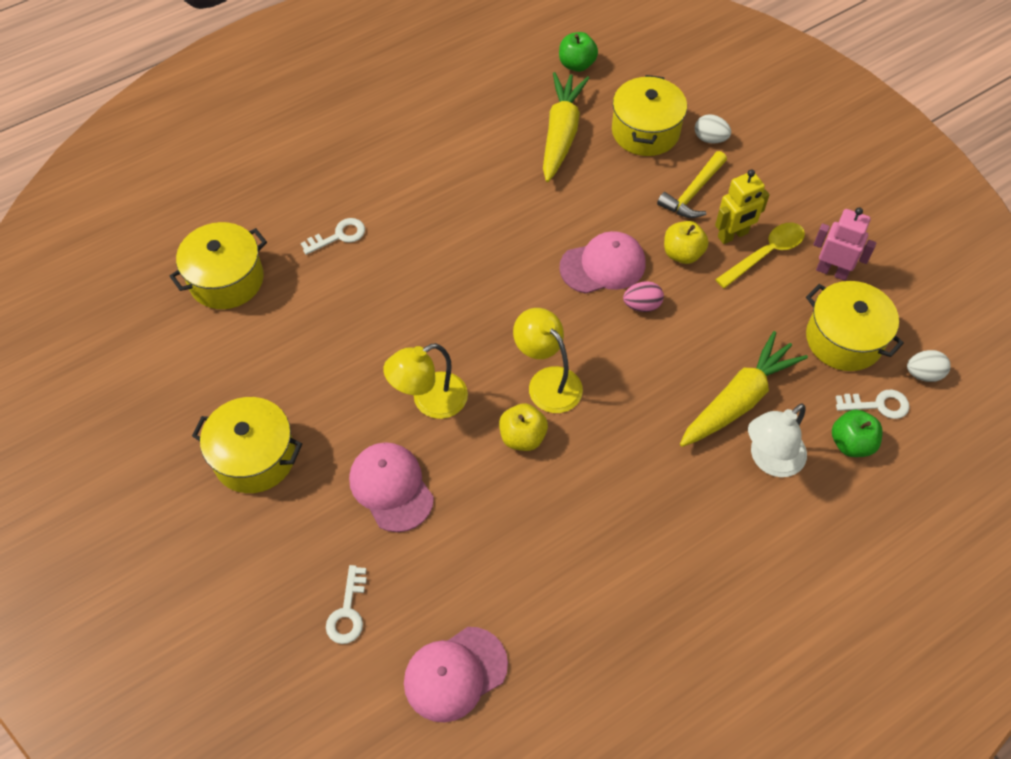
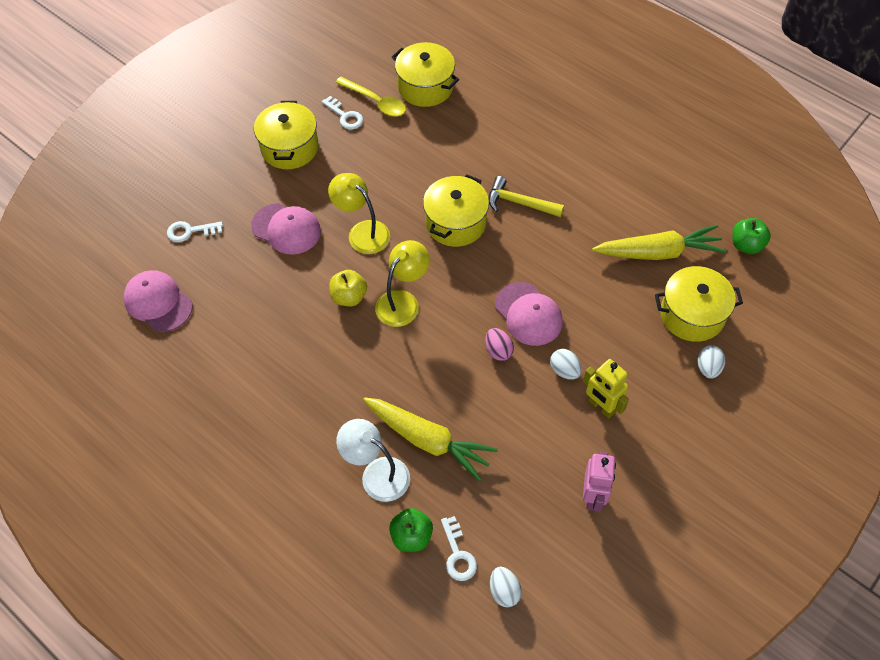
camera: 75 degrees right, 0 degrees up
(338, 236) = (488, 137): white key -> white key (345, 116)
(391, 487) = (286, 229): pink cap -> pink cap turned 75 degrees clockwise
(682, 254) = (564, 370): yellow apple -> white egg
(693, 193) = (637, 366): yellow hammer -> yellow hammer (519, 203)
(765, 254) = (590, 437): yellow spoon -> yellow spoon (375, 102)
(844, 339) = (519, 516): yellow pot -> yellow pot (455, 223)

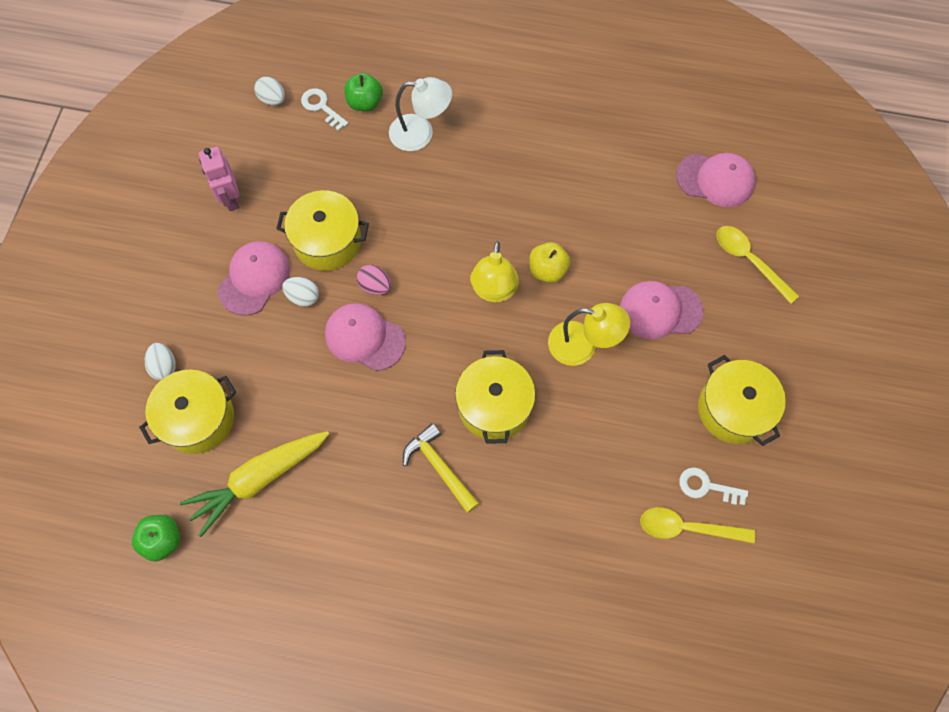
camera: 150 degrees right, 10 degrees up
(190, 231) = (749, 261): white key -> yellow spoon
(425, 87) = (644, 585): yellow pot -> yellow pot (327, 241)
(428, 440) = (393, 178): yellow carrot -> none
(519, 203) = (439, 467): yellow hammer -> yellow hammer turned 120 degrees counterclockwise
(601, 406) = (254, 279): yellow robot -> pink cap

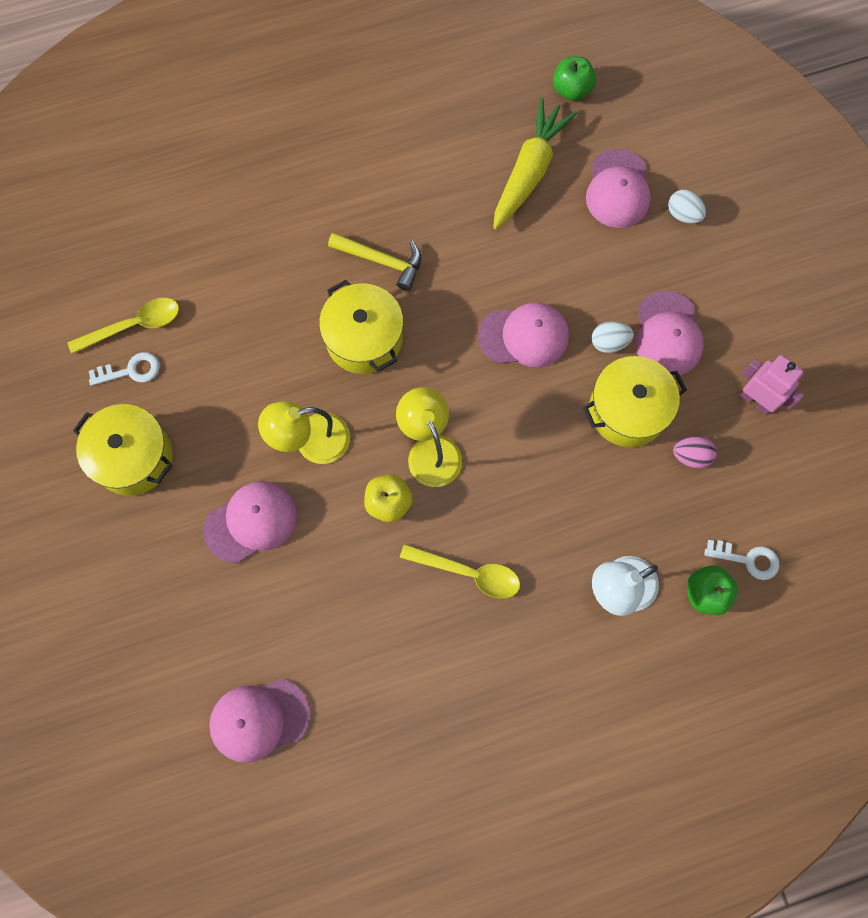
camera: 150 degrees right, 5 degrees up
(198, 419) = (618, 189): yellow pot -> pink cap
(272, 99) = (806, 538): white egg -> none
(375, 286) = (549, 390): pink egg -> pink egg (690, 456)
(749, 261) = (180, 634): yellow spoon -> yellow spoon (468, 573)

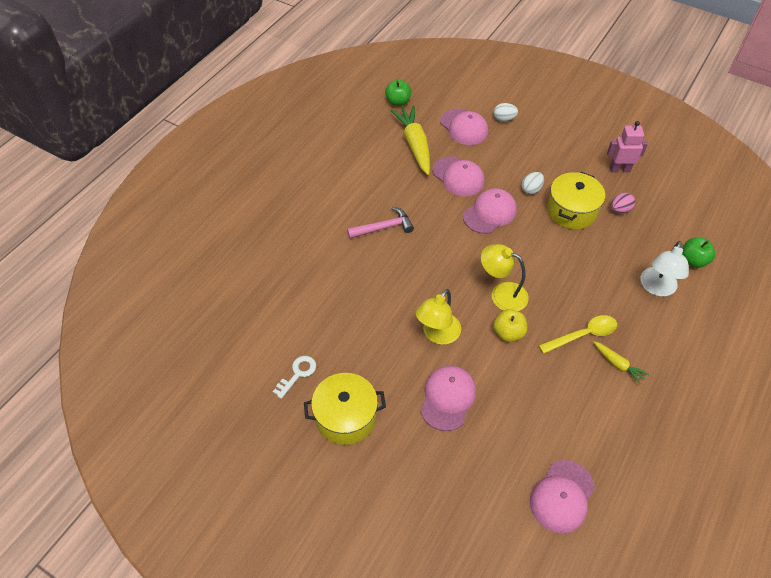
camera: 40 degrees left, 20 degrees down
(134, 326) = (276, 350): yellow spoon -> none
(364, 339) = (413, 268): yellow pot -> none
(381, 261) = (383, 227): yellow hammer -> pink hammer
(469, 638) = (618, 364): none -> yellow carrot
(668, 334) = (552, 169): pink cap -> pink cap (458, 176)
(747, 559) = (692, 234): white key -> none

